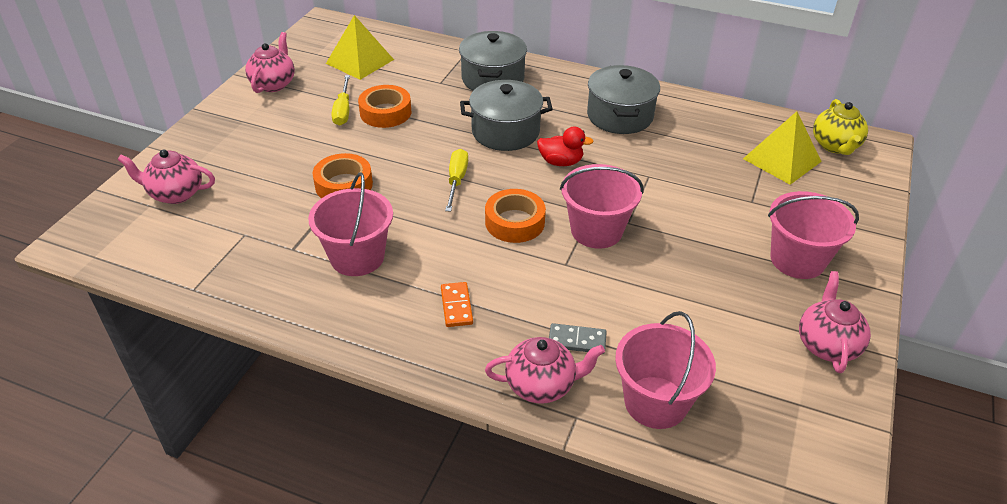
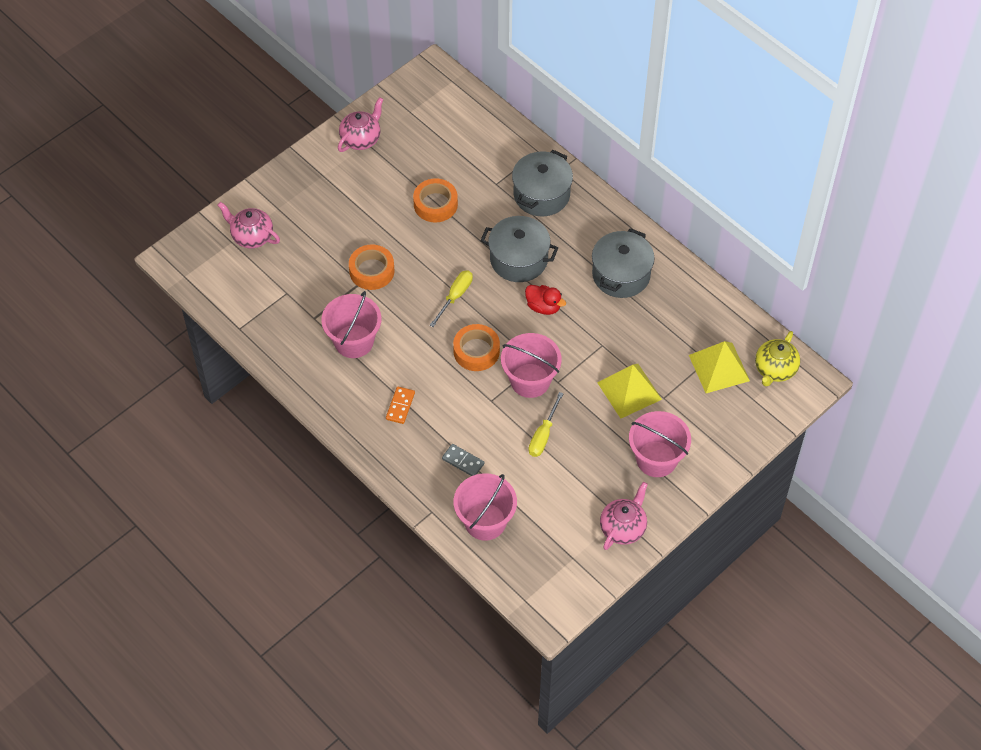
camera: 25 degrees right, 15 degrees up
(343, 111) = (403, 190): yellow screwdriver -> yellow screwdriver (543, 435)
(360, 61) = (441, 134): yellow pyramid -> yellow pyramid (629, 391)
(541, 385) = (423, 483): pink teapot -> none

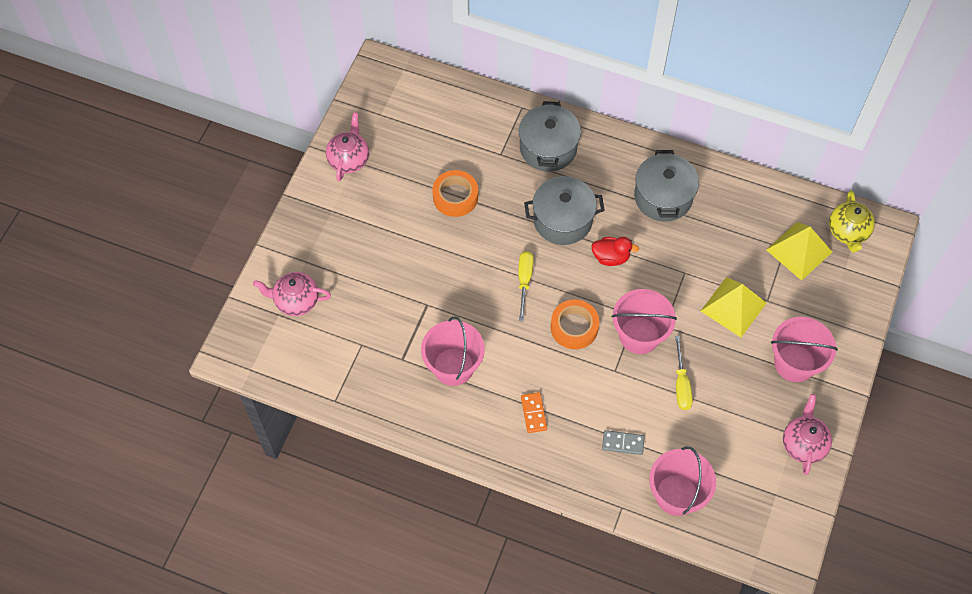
camera: 25 degrees left, 5 degrees up
(372, 271) = (431, 288): orange tape -> none

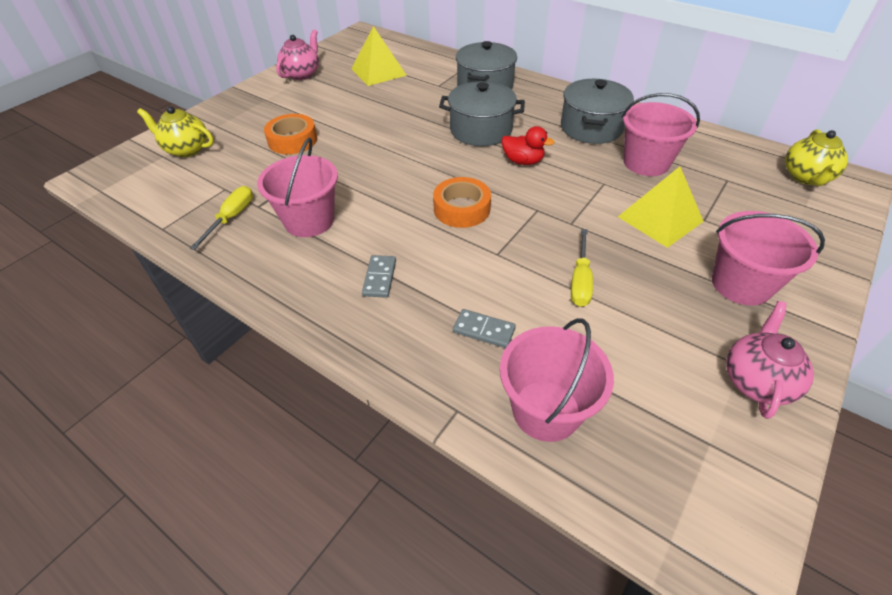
camera: 15 degrees right, 15 degrees down
(296, 301) = (186, 149): pink teapot -> yellow teapot
(455, 197) = (383, 104): orange tape -> orange tape (292, 140)
(524, 281) = (422, 166): yellow screwdriver -> yellow screwdriver (231, 218)
(534, 413) = (380, 278): orange domino -> grey domino
(639, 335) = (537, 226): pink bucket -> pink bucket (646, 163)
(799, 250) = (745, 184): yellow pyramid -> yellow pyramid (378, 72)

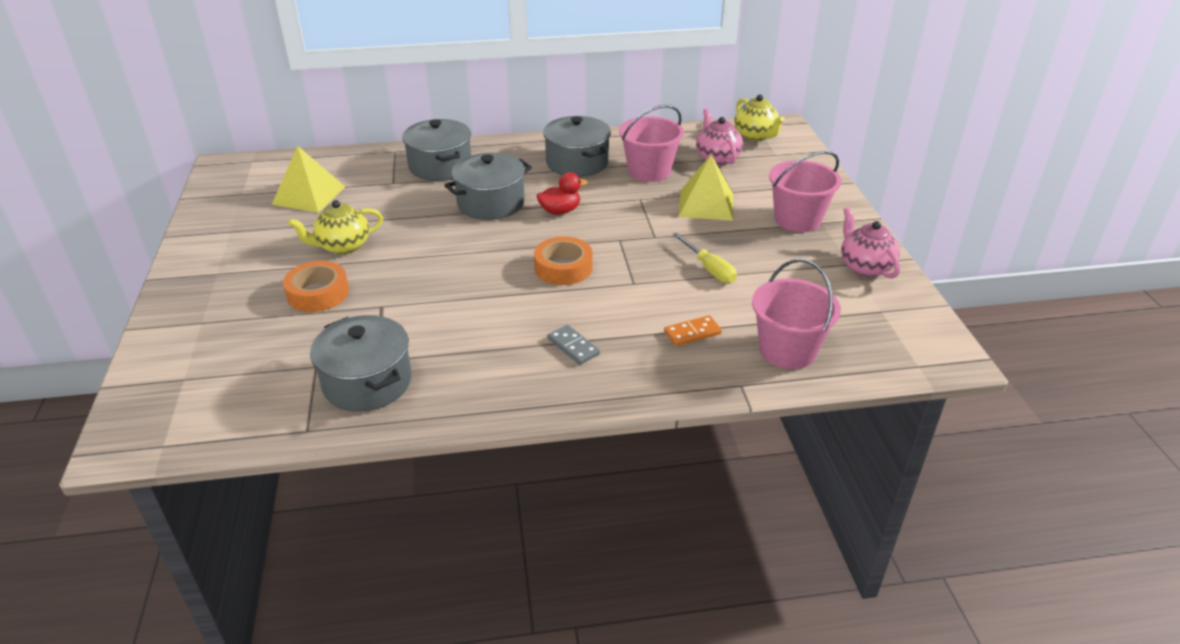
camera: 45 degrees left, 10 degrees down
(186, 149) = (203, 359): yellow teapot -> yellow teapot (343, 246)
(231, 218) = (367, 382): yellow screwdriver -> grey pot
(302, 74) = (219, 232): pink teapot -> pink teapot (717, 158)
(309, 220) = (448, 343): pink bucket -> none
(483, 330) = (692, 333): grey domino -> orange domino

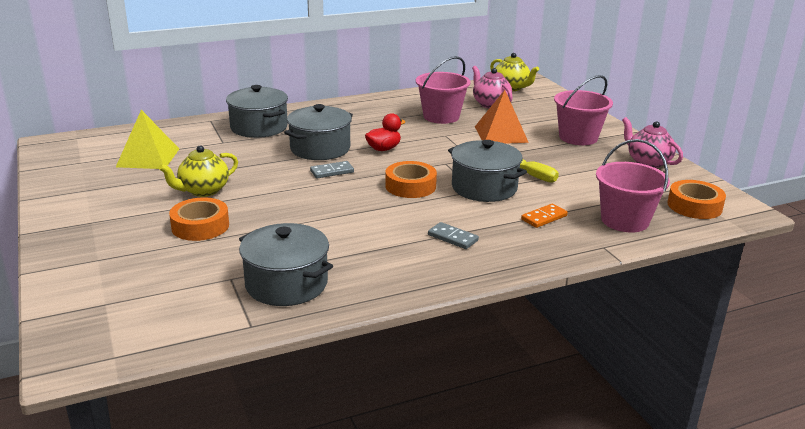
camera: 15 degrees left, 10 degrees down
(488, 237) = (332, 172): none -> grey domino
(577, 163) = (377, 116): grey pot -> grey pot (484, 188)
(706, 204) = (501, 134): yellow pyramid -> orange pyramid
(887, 341) = (694, 206): none -> orange tape

